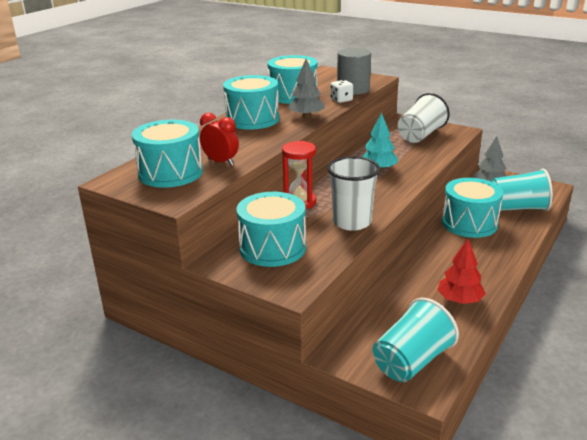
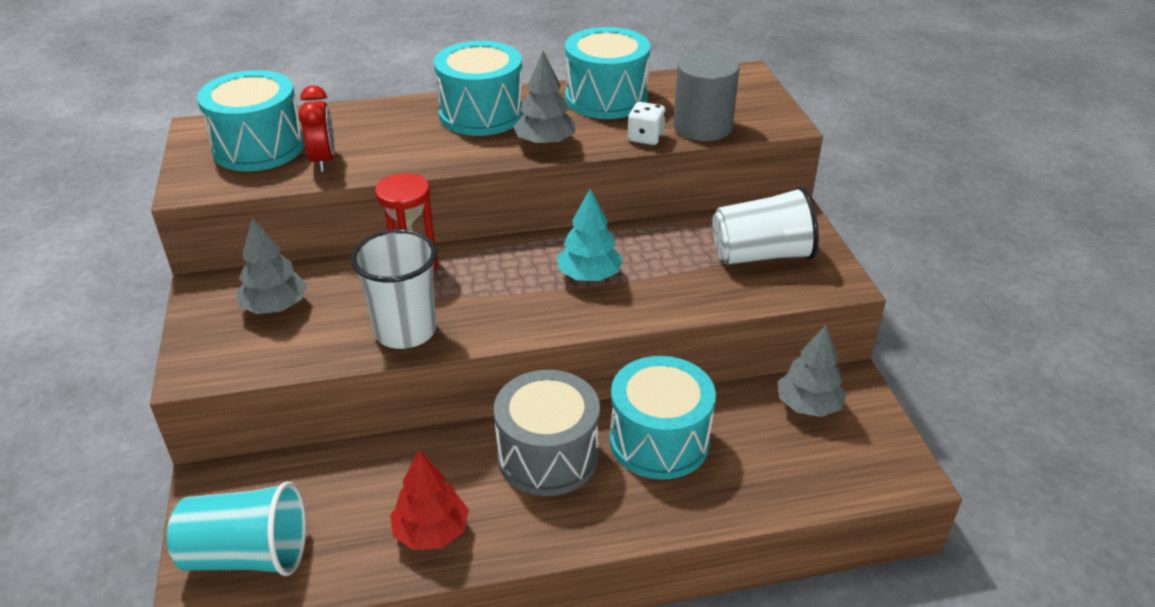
camera: 45 degrees right, 10 degrees up
(272, 248) = (275, 307): turquoise drum -> grey tree
(445, 251) = (548, 456): none -> grey drum
(517, 208) = (777, 469): turquoise cup -> none

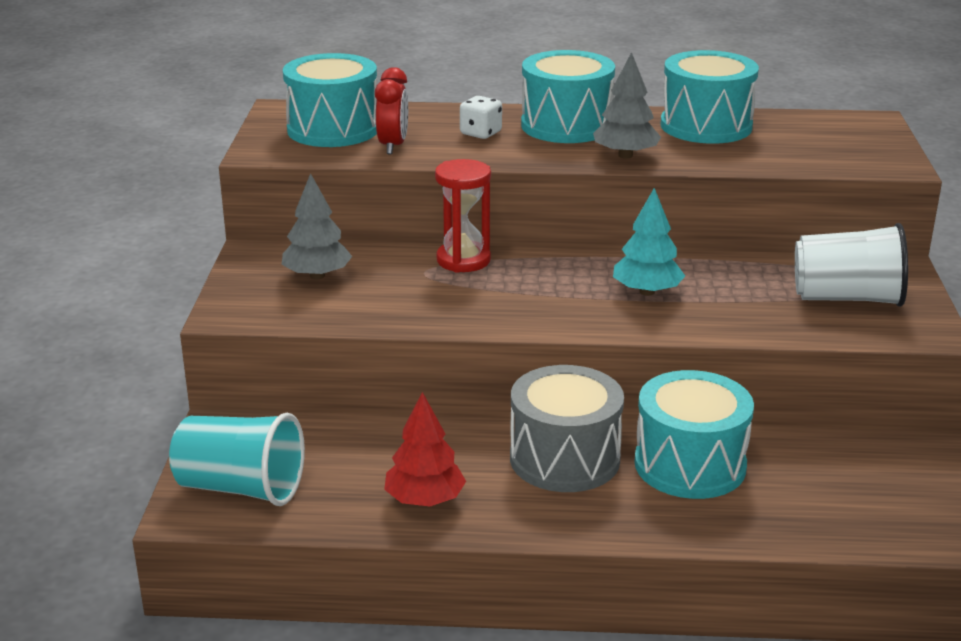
camera: 15 degrees right, 10 degrees down
(405, 331) = (440, 311): white cup -> none
(645, 138) = (736, 162): white dice -> white dice (480, 133)
(702, 127) = (804, 160): grey cylinder -> none
(808, 405) = (871, 461): grey tree -> none

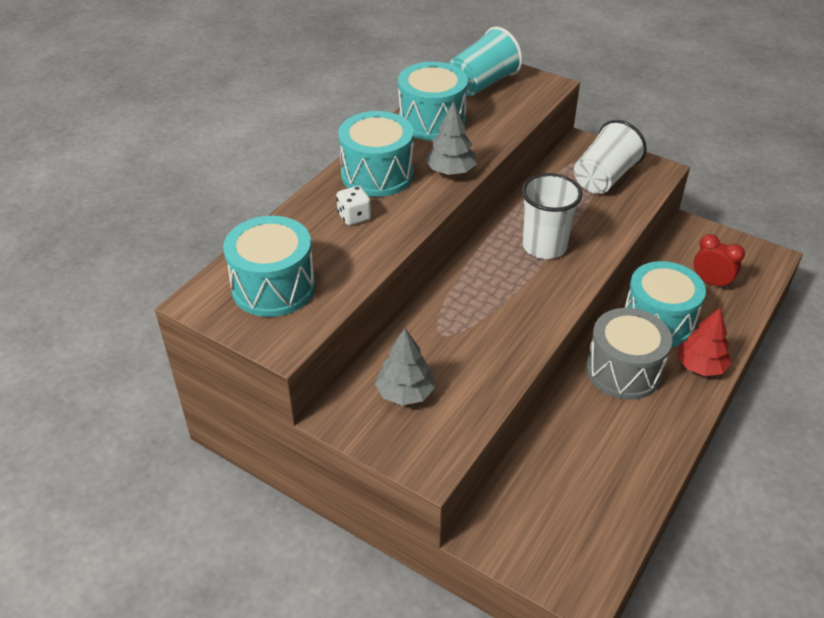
camera: 60 degrees left, 15 degrees up
(241, 488) = (570, 551): turquoise cup -> turquoise cup (482, 84)
(393, 146) = (338, 267): red clock -> red clock (711, 282)
(425, 500) = (635, 455): red tree -> red tree (700, 366)
(463, 260) = (439, 308): red hourglass -> none
(647, 292) = (544, 246): turquoise tree -> white cup

